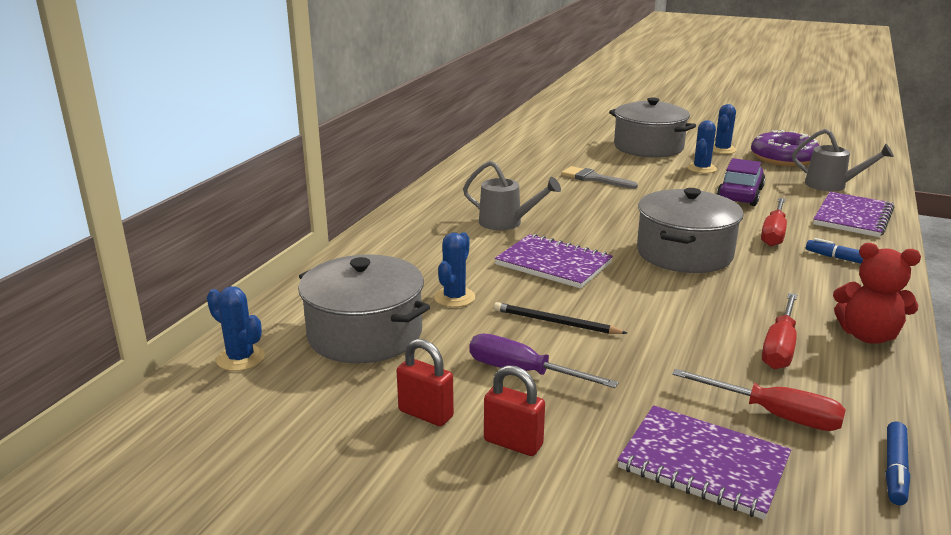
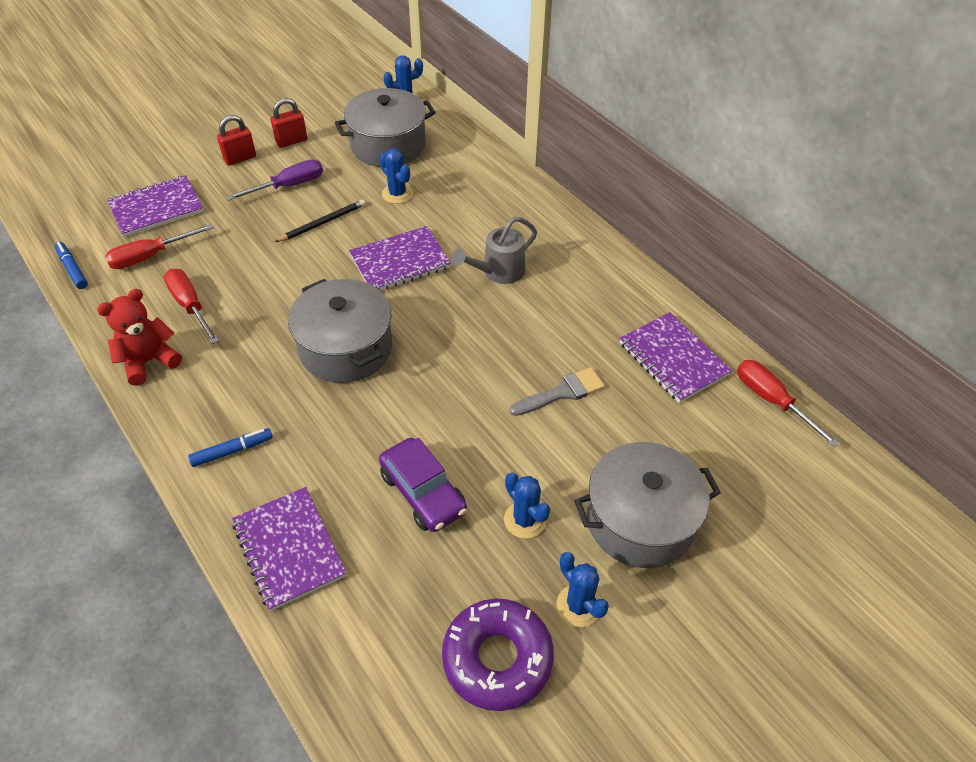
camera: 120 degrees right, 25 degrees up
(514, 158) = (673, 359): none -> purple notebook
(774, 233) = (320, 442): red screwdriver -> red screwdriver (772, 401)
(832, 185) = (373, 621): grey watering can -> none

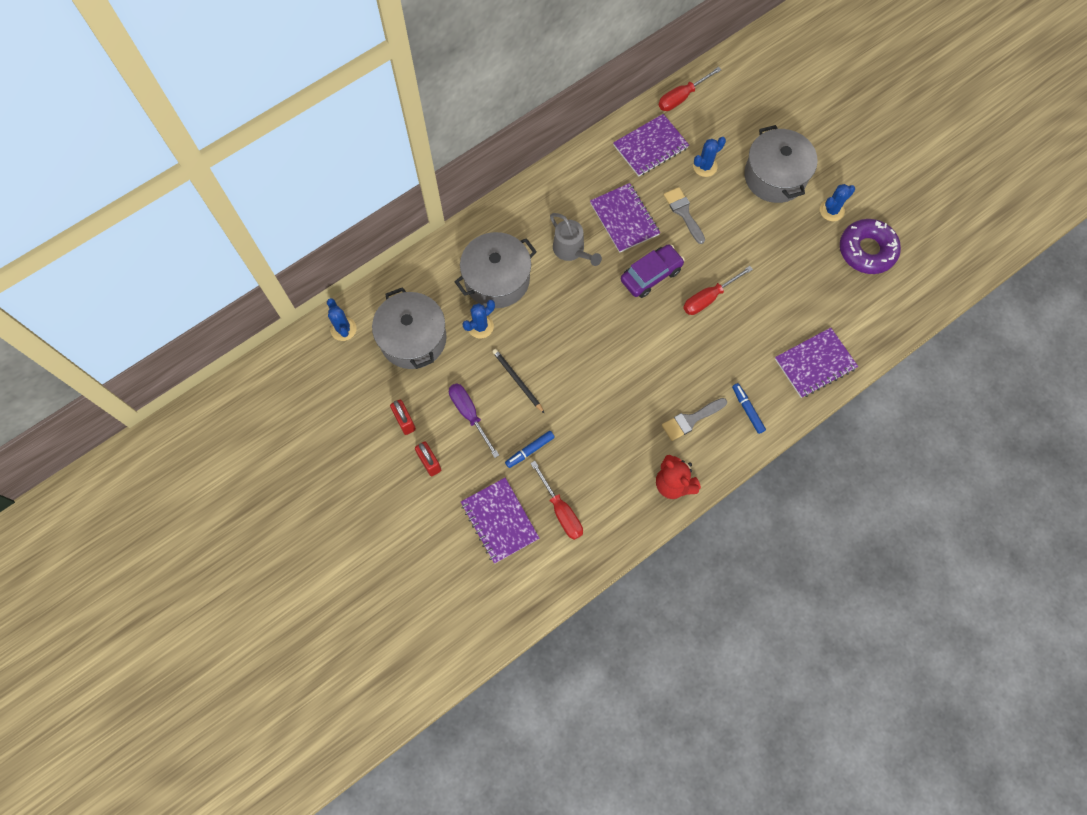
camera: 90 degrees left, 20 degrees up
(72, 269) = (578, 571): blue marker -> blue marker (530, 450)
(190, 306) = (616, 466): red screwdriver -> red screwdriver (709, 298)
(233, 384) = (690, 420): none -> grey brush
(345, 348) = (653, 349): grey pot -> grey pot (497, 279)
(400, 262) = (562, 319): purple notebook -> purple notebook (624, 219)
(423, 493) = (768, 292): purple car -> purple car (651, 275)
(525, 520) = (781, 236): blue cactus -> blue cactus (705, 166)

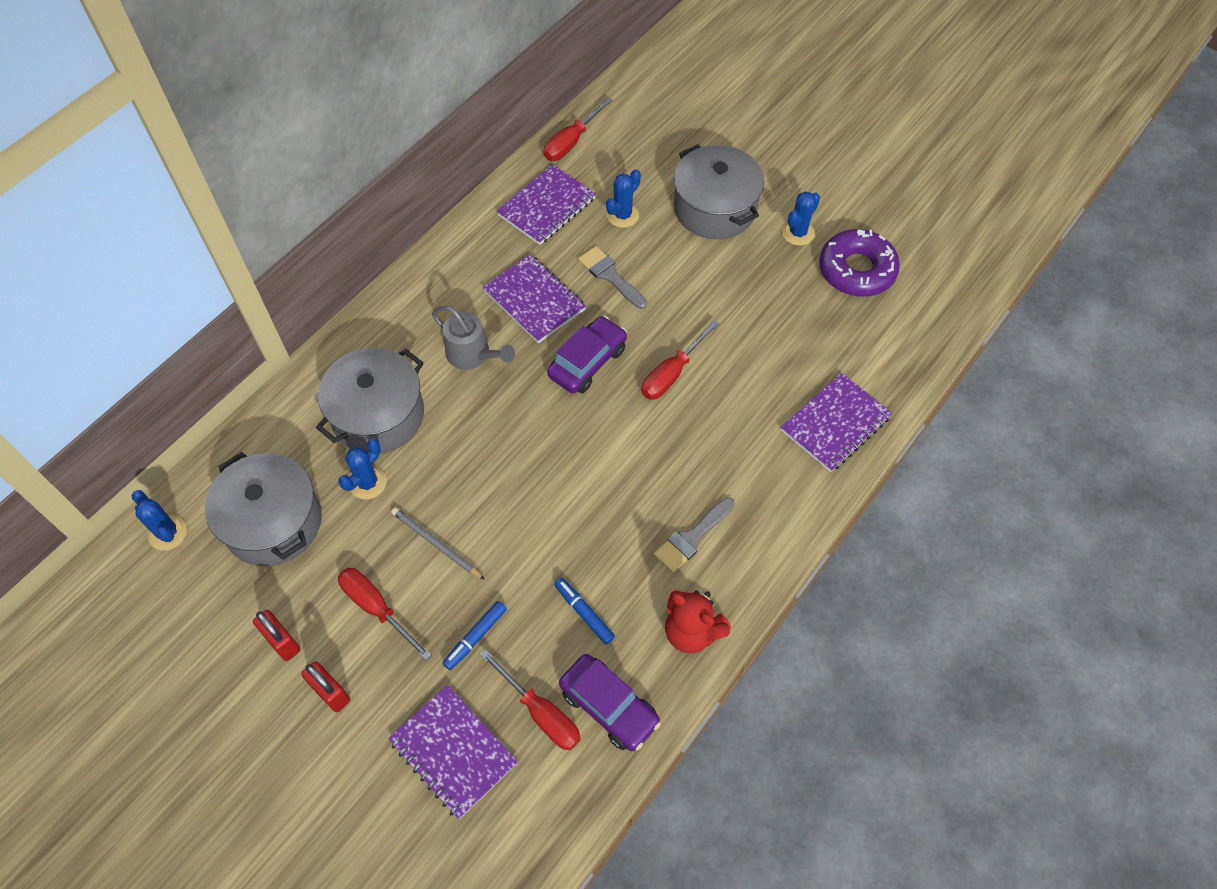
camera: 15 degrees left, 10 degrees down
(469, 414) = (376, 608): purple screwdriver -> red screwdriver
(517, 381) = (436, 544): black pencil -> grey pencil
(606, 518) = (609, 706): none -> purple car
(747, 410) = (764, 505): blue marker -> blue marker (584, 613)

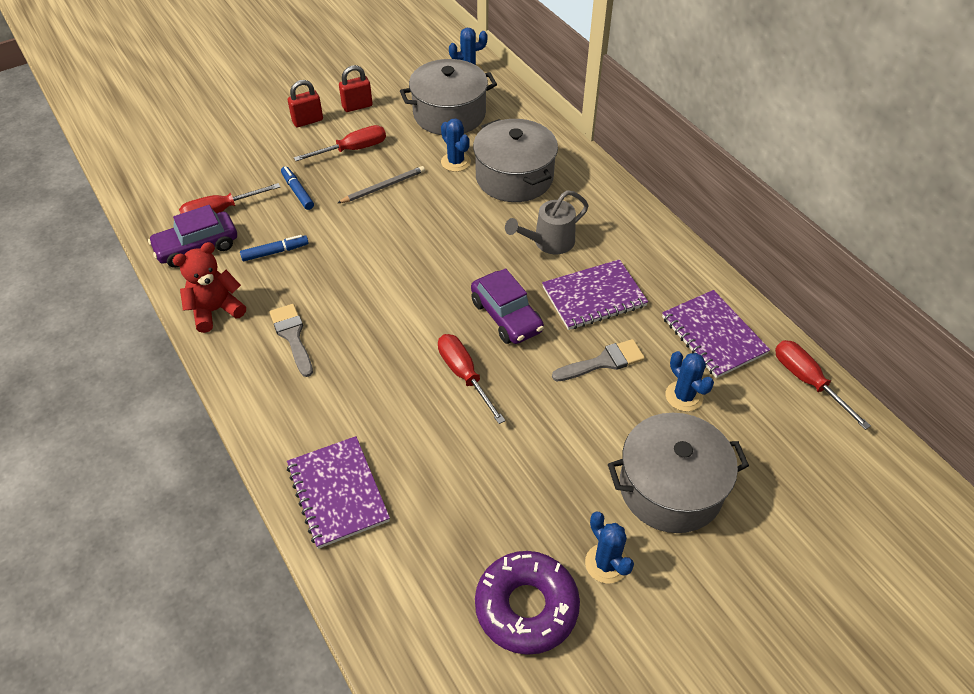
camera: 110 degrees right, 10 degrees down
(453, 752) = (227, 165): purple notebook -> none

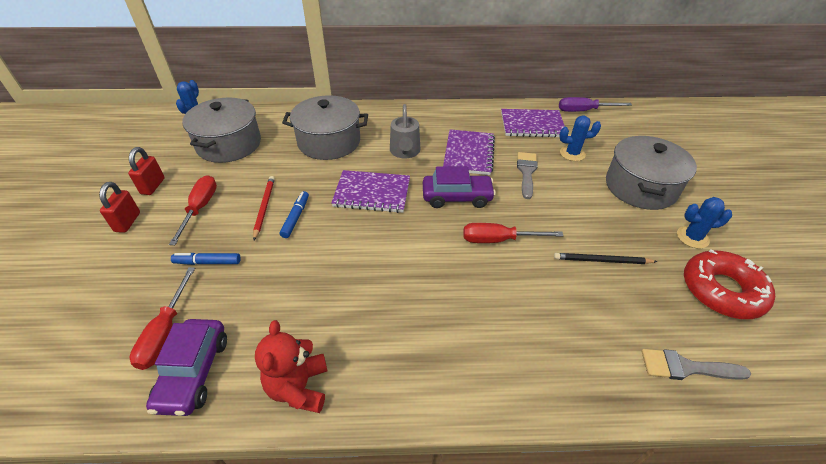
camera: 60 degrees left, 5 degrees down
(275, 252) = (266, 307): blue marker -> blue marker (295, 217)
(292, 336) = (382, 333): grey brush -> grey brush (686, 367)
(338, 493) = (581, 367): purple notebook -> purple notebook (372, 193)
(383, 187) = (264, 207): grey pencil -> red pencil
(456, 162) = (282, 161): blue cactus -> none
(496, 477) = (602, 261): none -> black pencil
(526, 607) = (721, 290): purple donut -> red donut
(807, 381) = (584, 111): red screwdriver -> purple screwdriver

